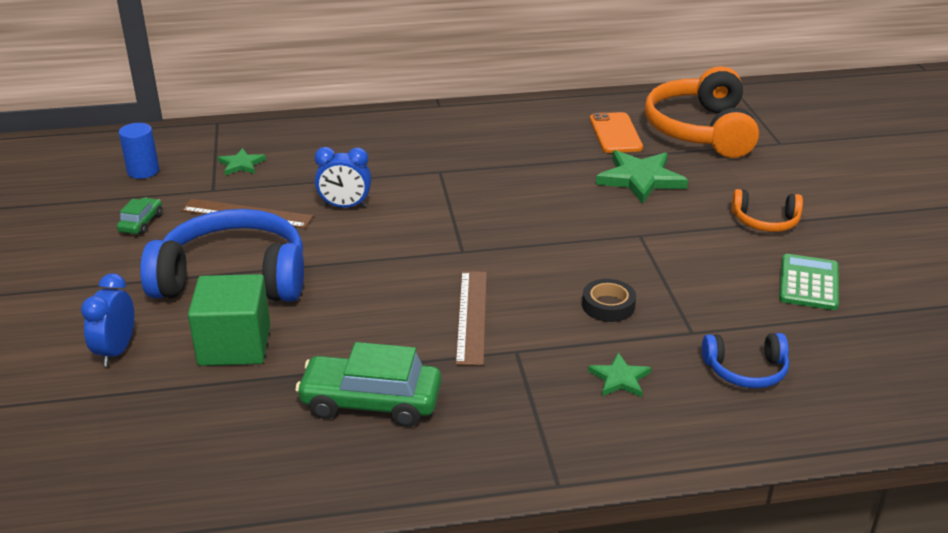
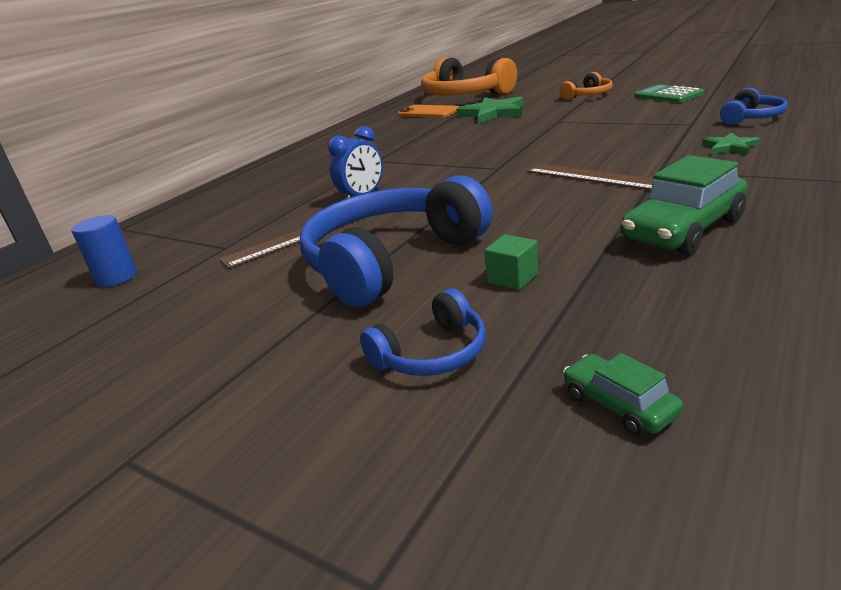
camera: 45 degrees left, 5 degrees down
(116, 351) = (432, 353): blue clock -> blue headphones
(141, 223) = (206, 294): green car -> green car (619, 405)
(234, 345) = (512, 278): green cube -> green cube, size x0.48
(241, 164) = (212, 228): green star -> none
(608, 305) = (632, 138): black tape -> none

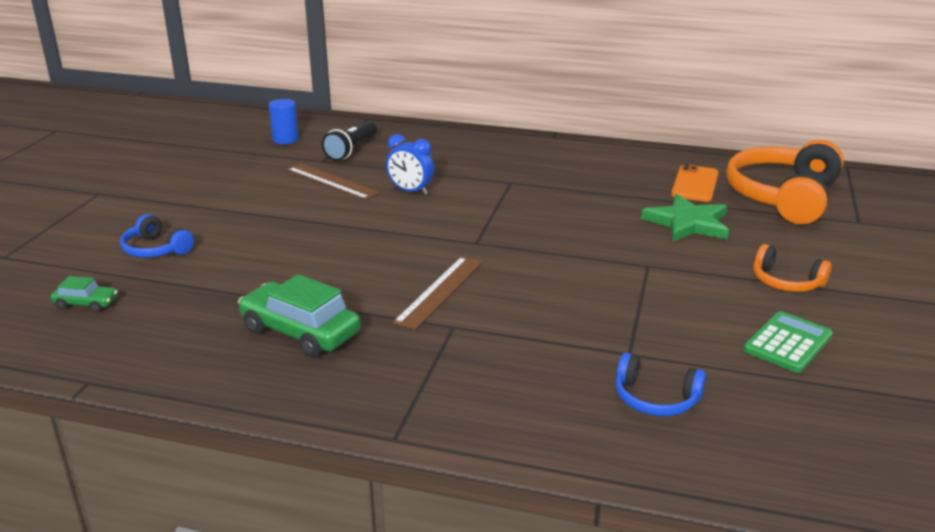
camera: 70 degrees right, 0 degrees up
(212, 232) = (351, 150): none -> black flashlight
(392, 260) = (281, 221): blue headphones -> none
(512, 278) = (239, 266): green cube -> none
(619, 405) = (86, 304): green car -> green car turned 60 degrees clockwise
(730, 147) = (526, 372): green star -> none

